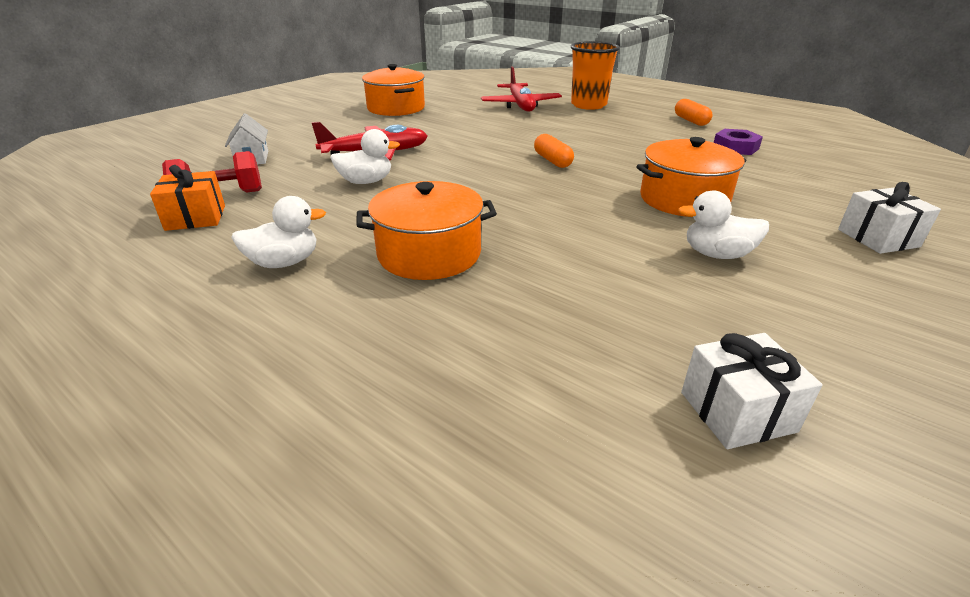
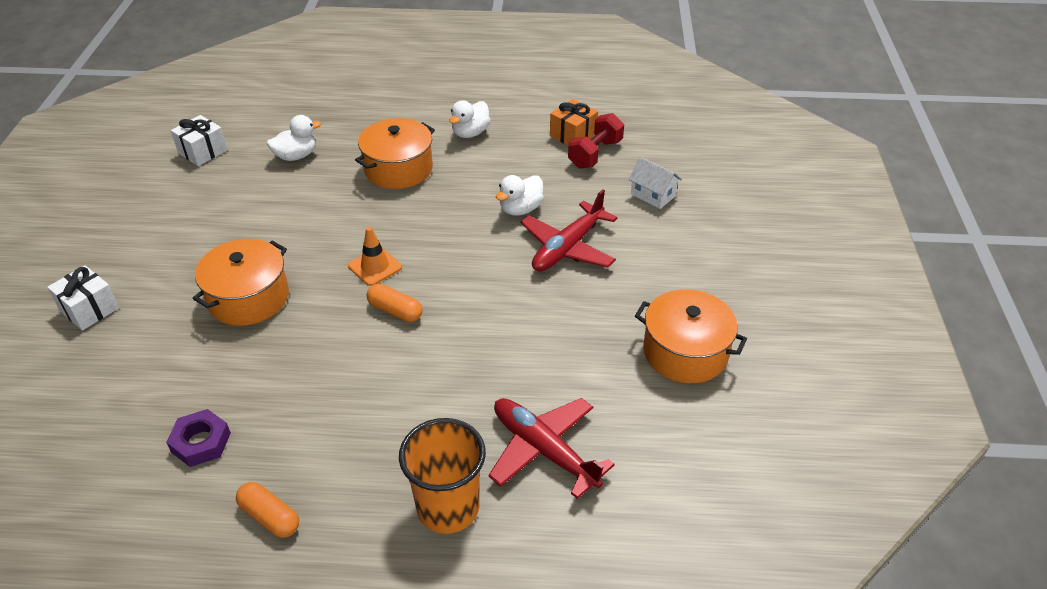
camera: 145 degrees right, 10 degrees up
(545, 186) = (375, 267): none -> orange traffic cone
(717, 254) = (215, 241): white duck -> white duck (296, 156)

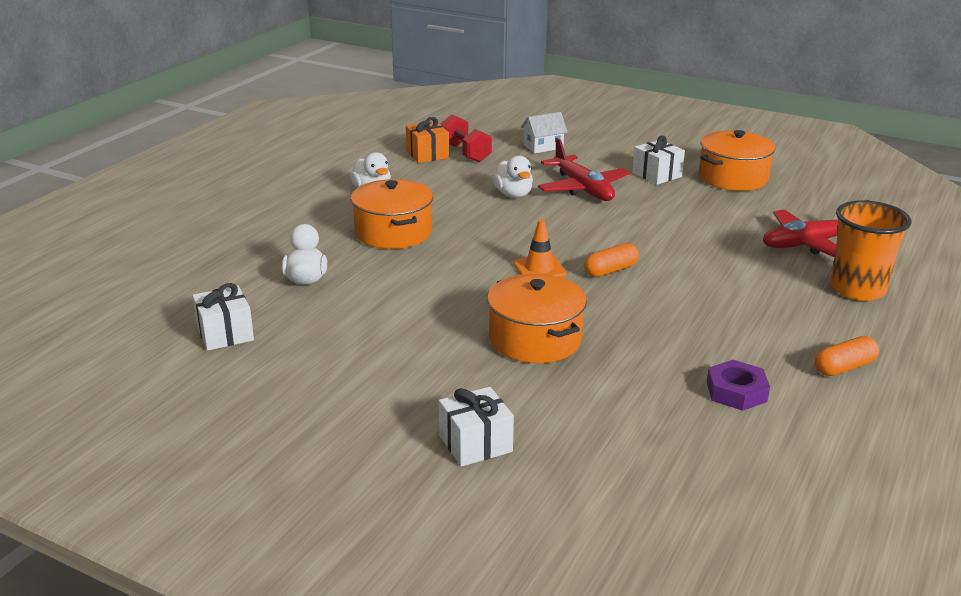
camera: 65 degrees left, 15 degrees down
(644, 290) = (656, 175): none -> white gift

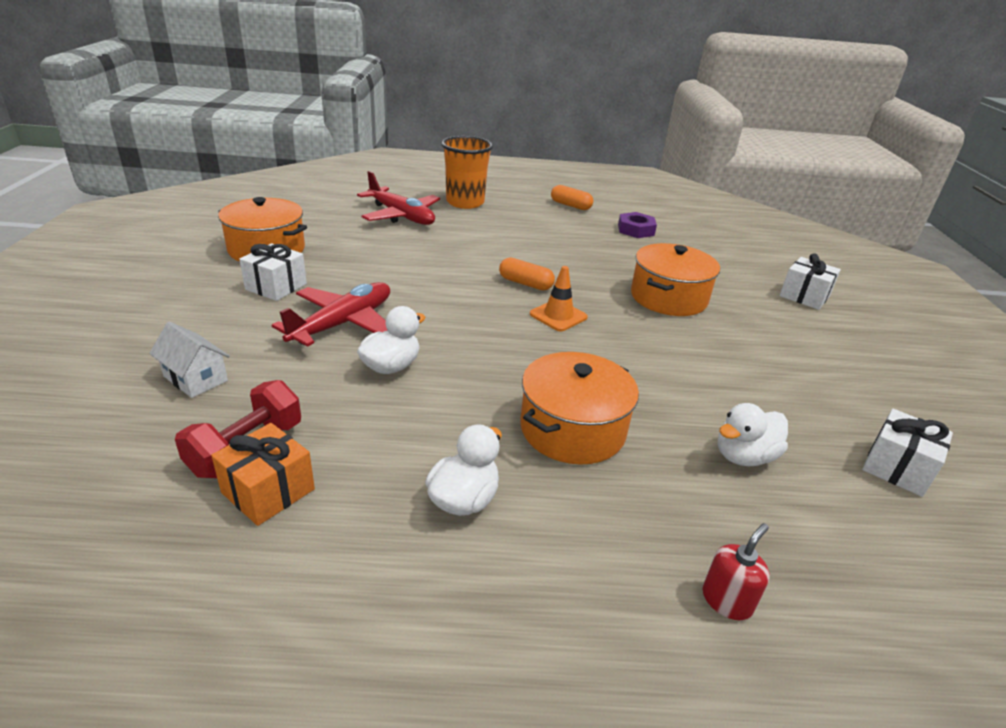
camera: 120 degrees left, 5 degrees up
(236, 232) = (726, 600): none -> red soap dispenser

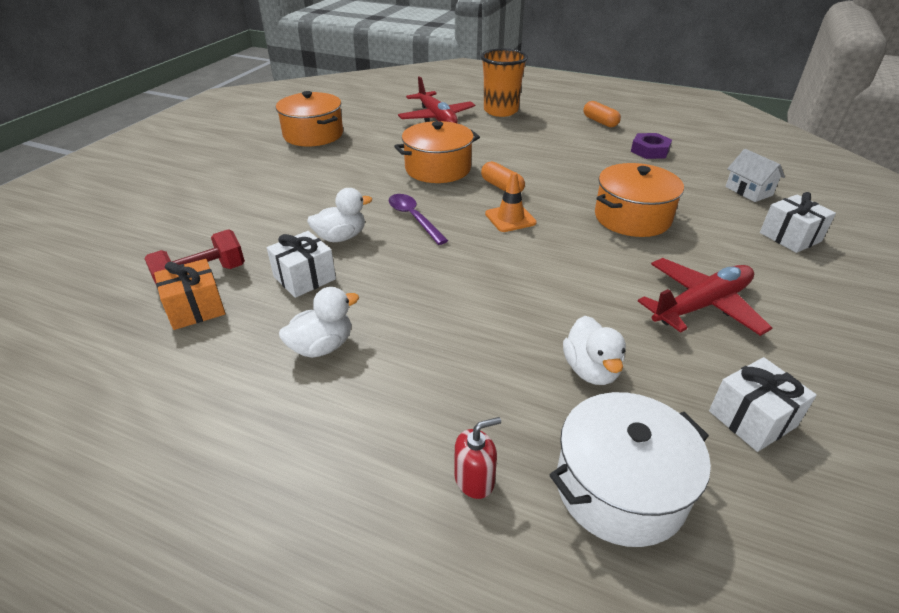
camera: 25 degrees right, 5 degrees up
(195, 378) = (202, 222): white house -> white house (748, 191)
(276, 287) = (300, 164): white gift -> white gift (305, 278)
(343, 323) = (329, 199): red plane -> red plane (701, 305)
(458, 331) = (414, 218): none -> purple spoon
(572, 429) = (449, 313): orange pot -> orange pot (438, 168)
(744, 456) = (591, 370): white duck -> white duck turned 90 degrees counterclockwise
(851, 565) = (620, 488): none -> white pot

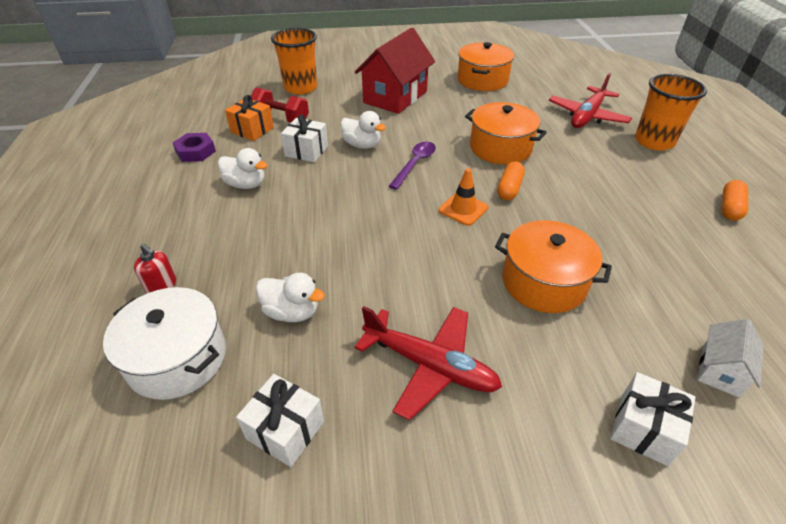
camera: 60 degrees right, 5 degrees up
(147, 241) = (300, 88): none -> orange cup
(273, 187) = (395, 97): none -> red house
(591, 370) = (292, 312): white duck -> white duck turned 120 degrees counterclockwise
(650, 151) = (712, 262): purple nut -> purple nut (196, 152)

